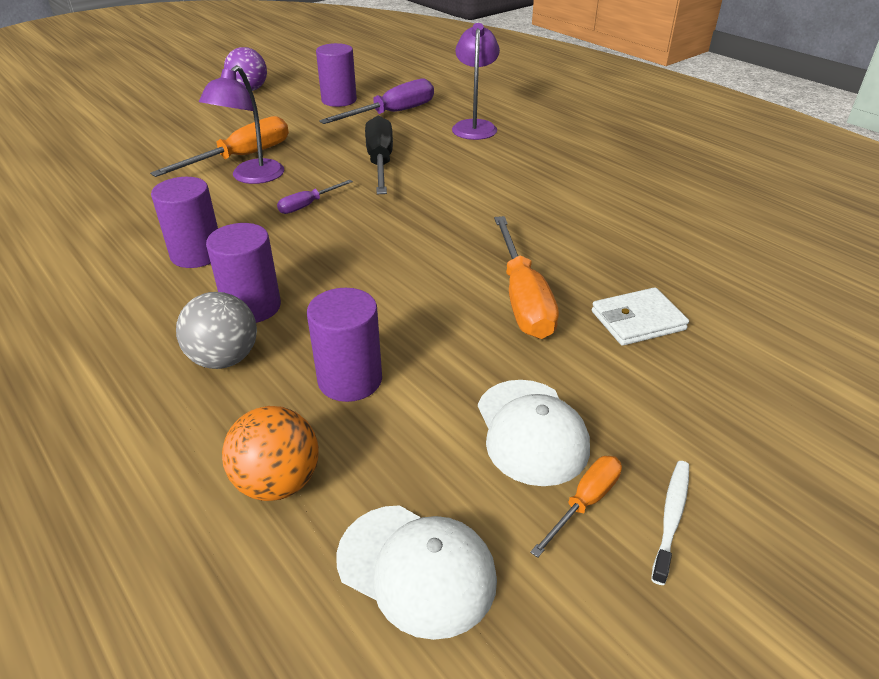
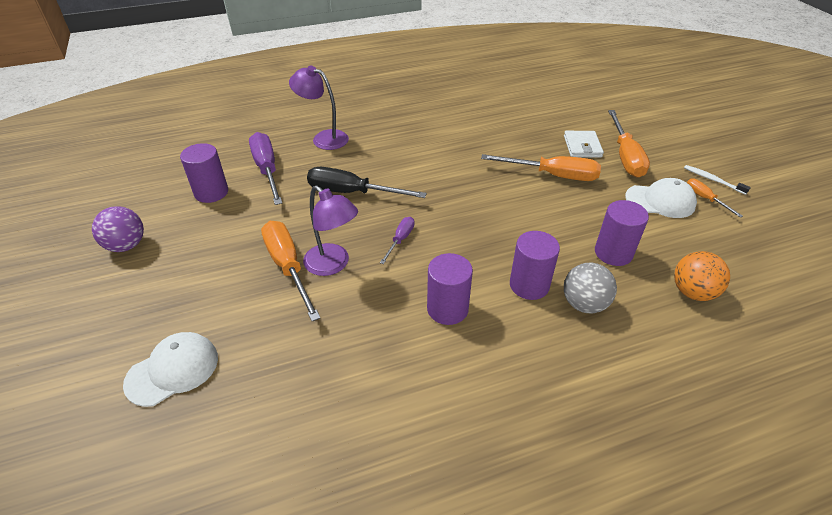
camera: 70 degrees left, 5 degrees up
(308, 205) = (400, 240): purple screwdriver -> purple screwdriver turned 135 degrees counterclockwise
(416, 569) = (744, 254): white cap -> white cap (173, 370)
(651, 376) = (625, 156): none -> orange screwdriver

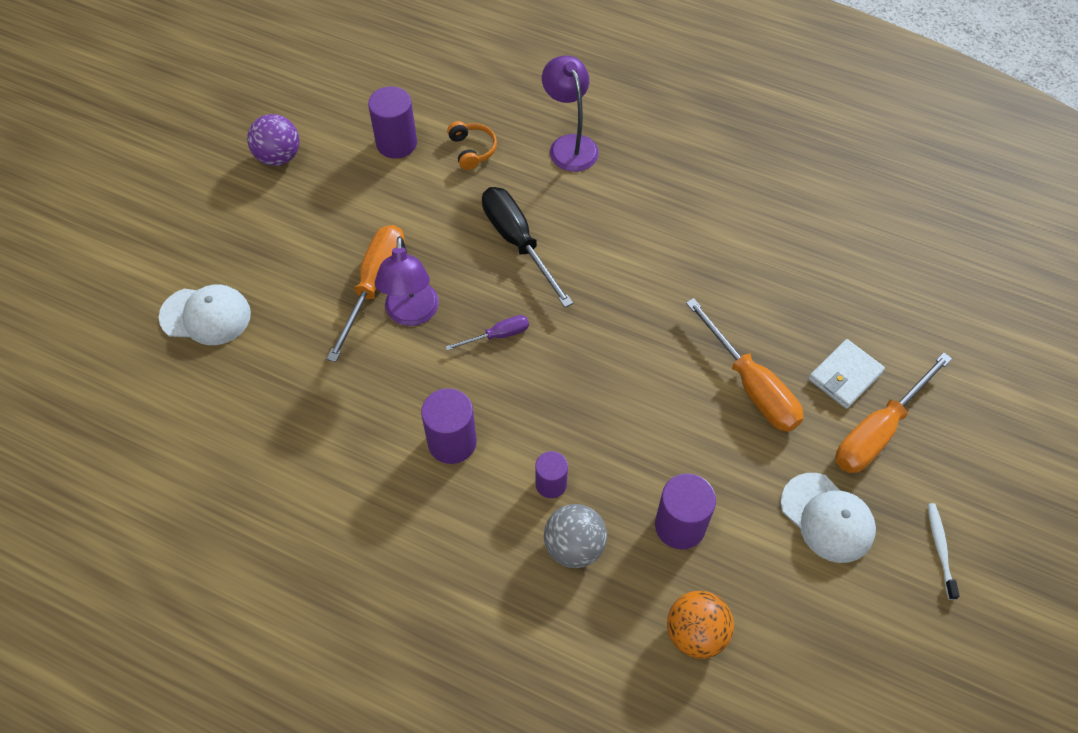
camera: 45 degrees right, 15 degrees up
(267, 169) = (472, 150): purple screwdriver -> orange headphones
(529, 285) = (551, 484): purple cylinder -> purple cylinder, size x0.63
(705, 199) = (887, 560): orange screwdriver -> none

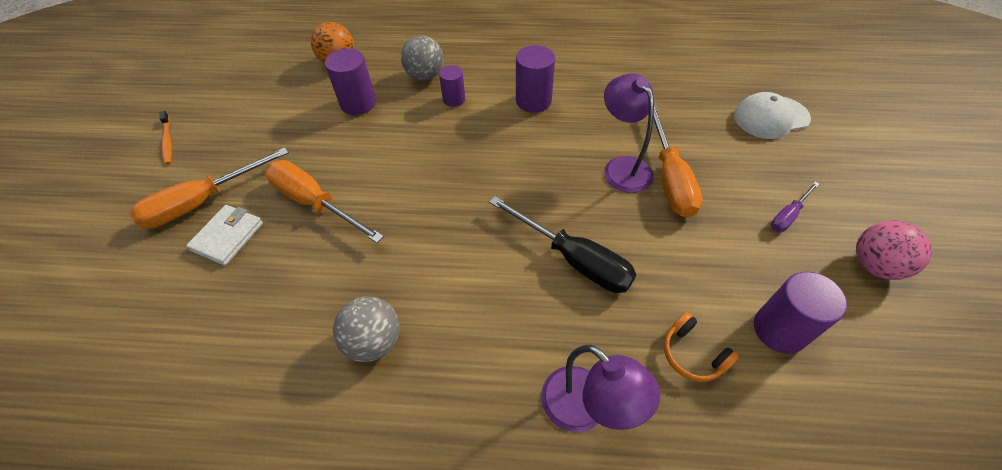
camera: 160 degrees right, 5 degrees down
(279, 157) = (874, 265): purple ball -> pink ball
(498, 335) = (542, 173): purple screwdriver -> purple screwdriver (788, 215)
(711, 234) = (374, 341): none -> grey ball
(827, 517) = (251, 136): white cap -> none
(878, 431) = (203, 202): orange screwdriver -> orange screwdriver turned 150 degrees counterclockwise
(940, 549) = (168, 141): white toothbrush -> orange toothbrush

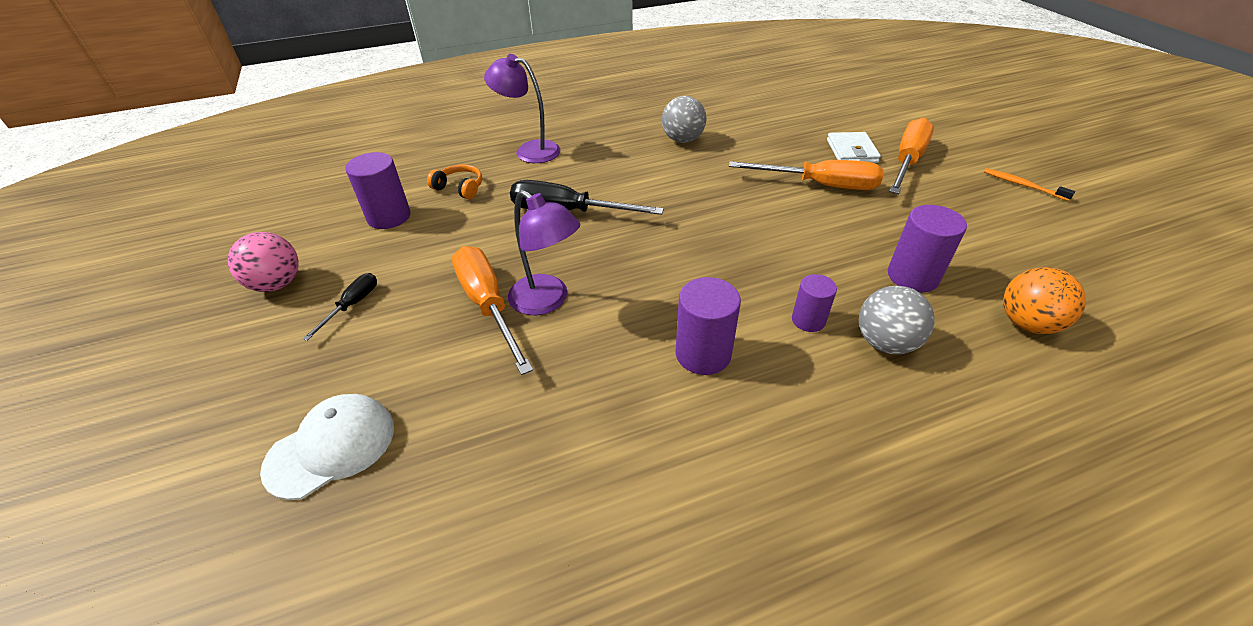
camera: 155 degrees right, 10 degrees down
(788, 215) = (352, 305): purple screwdriver -> black screwdriver

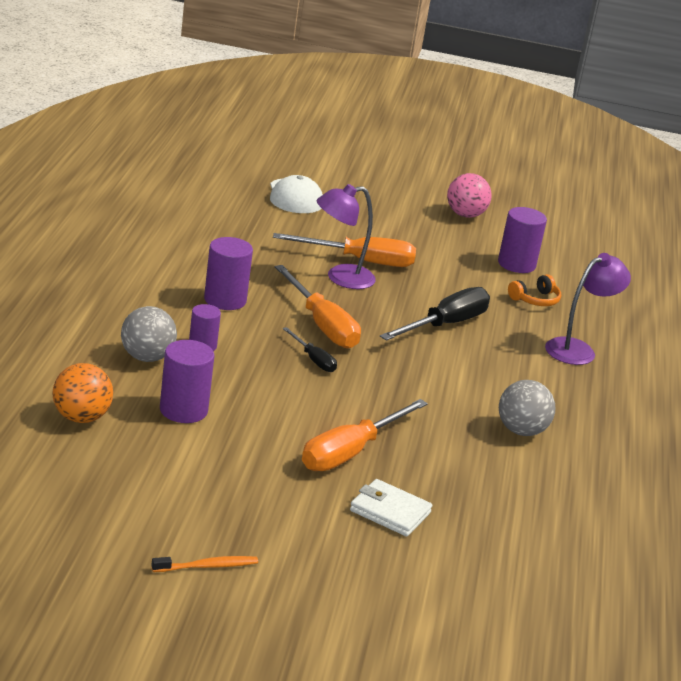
camera: 115 degrees right, 15 degrees down
(352, 305) = (413, 227): black screwdriver -> black screwdriver (313, 360)
(907, 161) = (332, 531): orange screwdriver -> orange screwdriver (322, 325)

